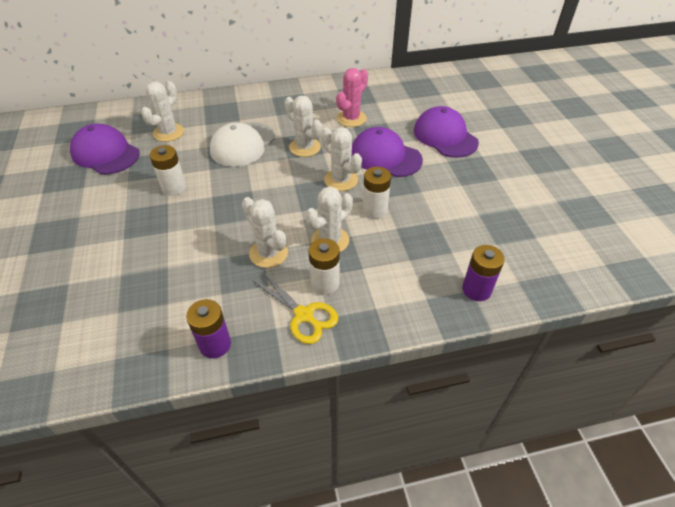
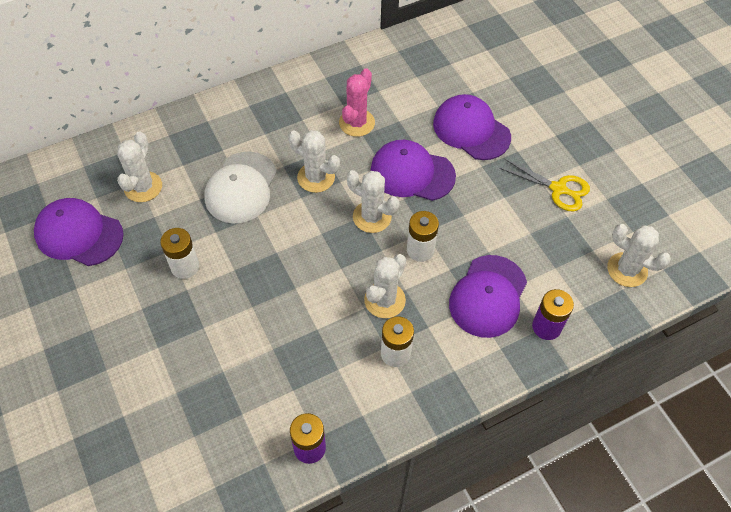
camera: 15 degrees left, 10 degrees up
(268, 253) = (325, 330): white cactus -> white cactus (627, 270)
(303, 315) = (386, 395): yellow scissors -> yellow scissors (558, 189)
(426, 255) = (488, 296): none -> purple cap

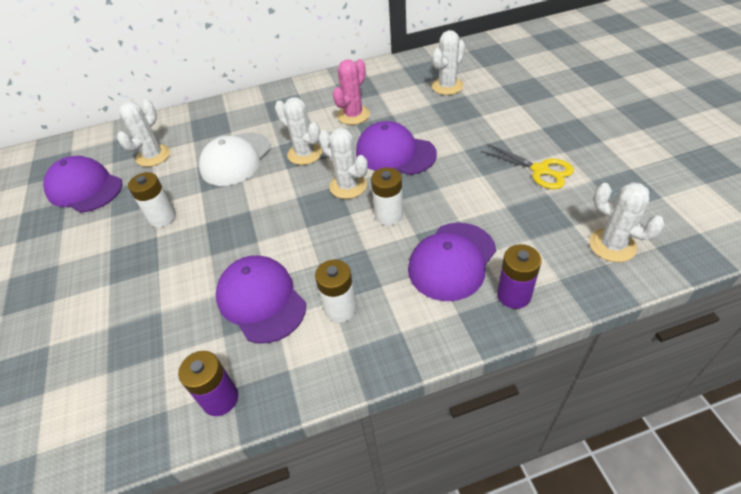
camera: 15 degrees right, 10 degrees down
(384, 300) = (342, 257): white cactus -> white cactus (447, 86)
(471, 130) = (458, 122): purple cap -> purple cap (261, 300)

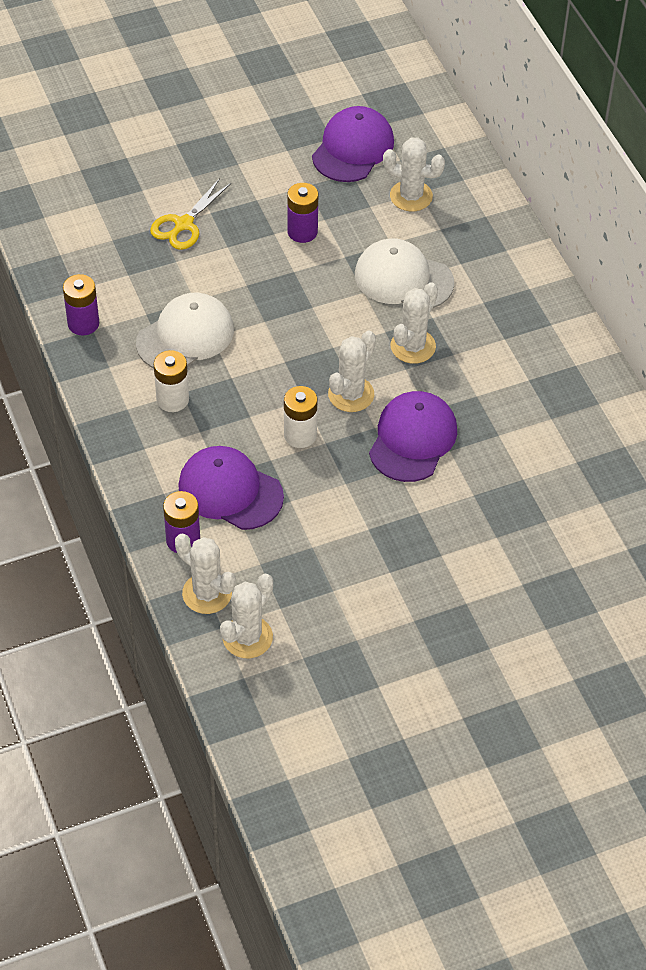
camera: 80 degrees right, 5 degrees up
(162, 218) = (302, 232): white battery -> purple battery
(261, 300) = (185, 336): purple cap -> white cap
(353, 115) = (496, 391): pink cactus -> none
(447, 86) = (570, 500): white cactus -> white cactus (207, 593)
(540, 170) = (376, 588): yellow scissors -> yellow scissors (184, 224)

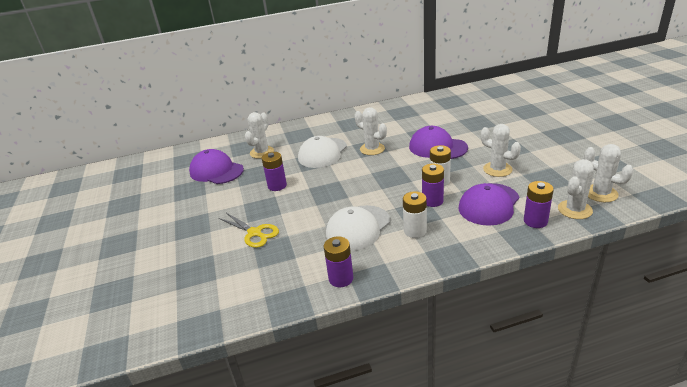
camera: 80 degrees left, 20 degrees down
(185, 336) = (358, 228): white cap -> white cap turned 105 degrees counterclockwise
(245, 423) = (432, 201): none -> purple battery
(351, 394) = (407, 166): white cactus -> white cactus (497, 169)

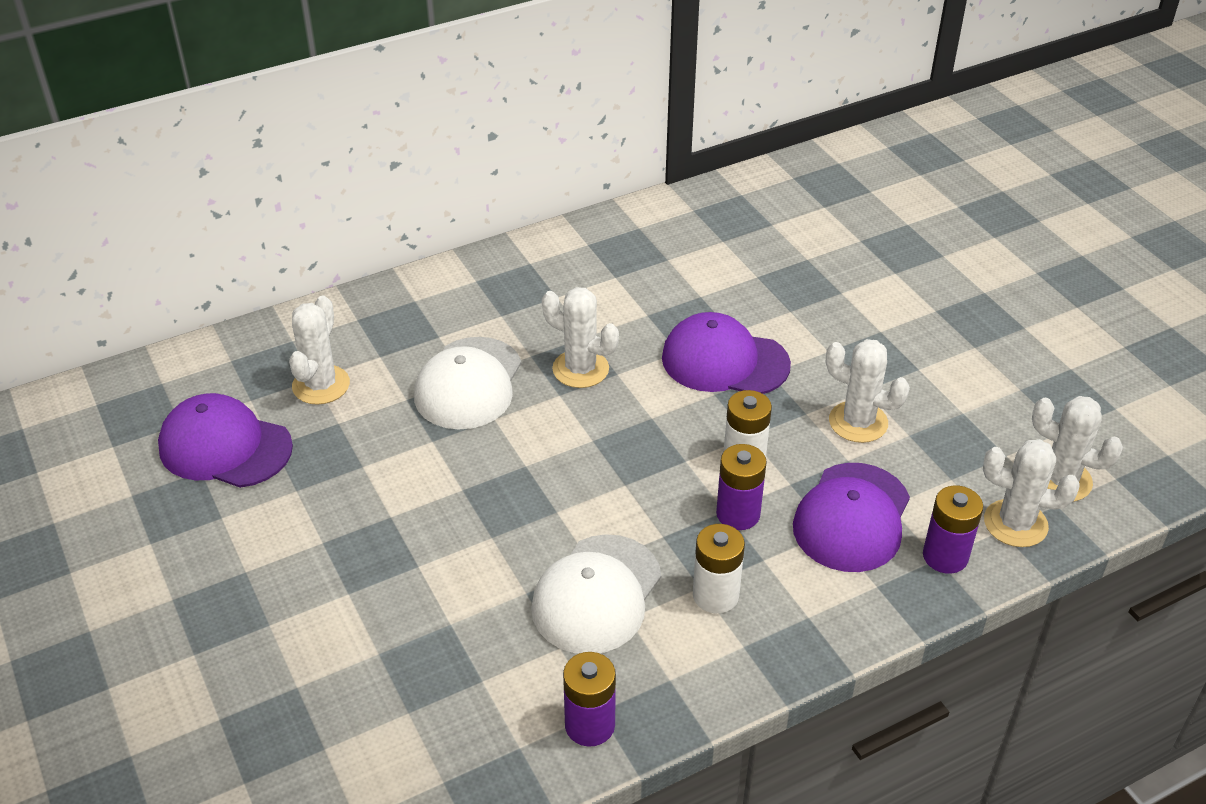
camera: 15 degrees left, 10 degrees up
(254, 233) = (374, 622): yellow scissors -> none
(277, 186) = (387, 486): purple battery -> none
(574, 210) = (1015, 524): white cactus -> white cactus turned 75 degrees clockwise

